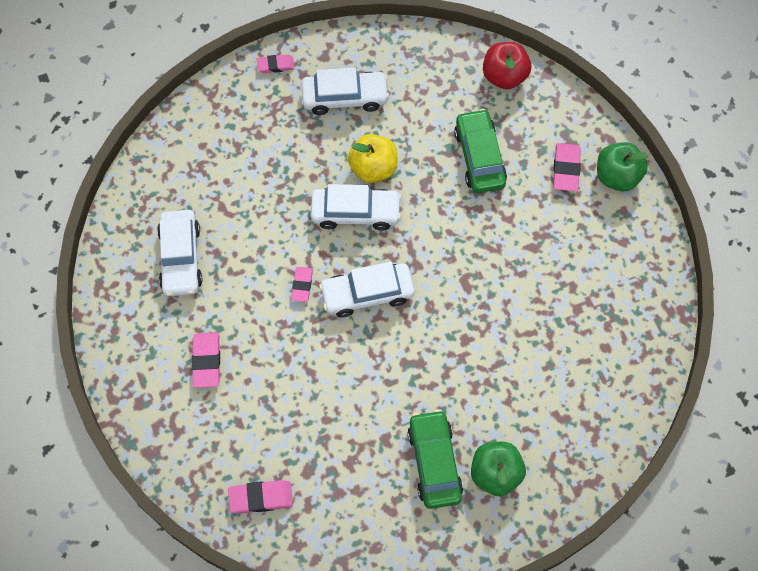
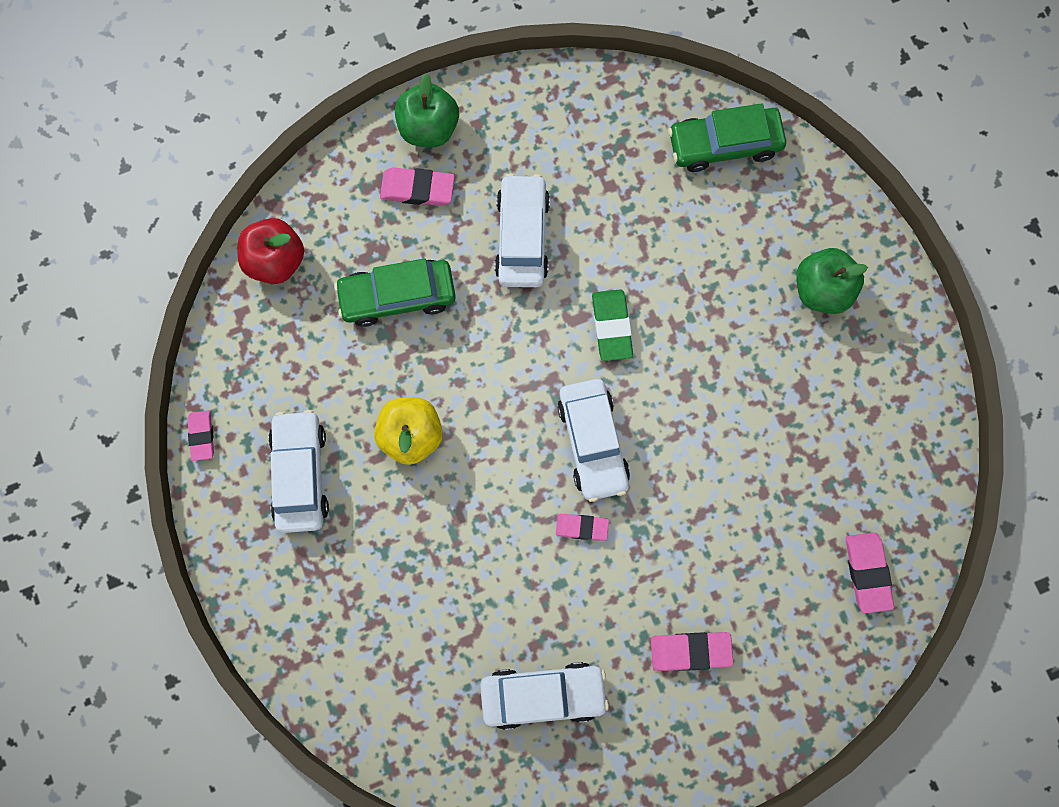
camera: 90 degrees left, 10 degrees up
(275, 65) = (244, 573): pink eraser -> pink eraser (202, 436)
(355, 213) = (477, 458): white car -> white car (522, 237)
(434, 462) = (812, 360): green car -> green car (724, 144)
(459, 308) = (611, 326): none -> green eraser

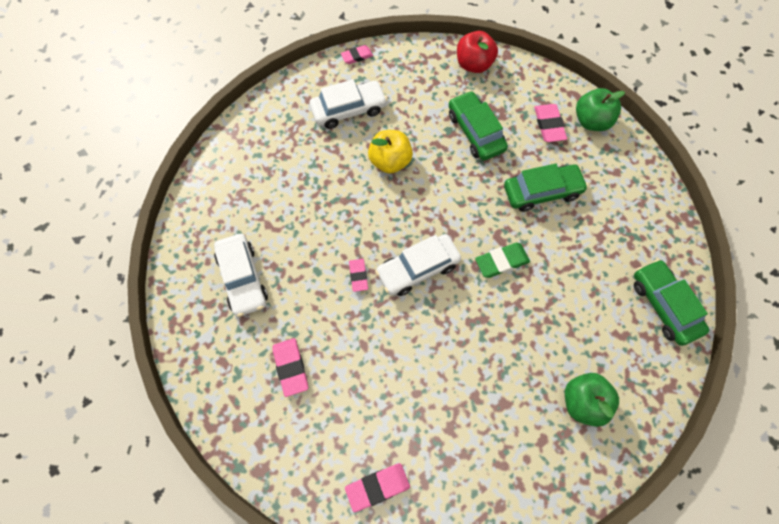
camera: 75 degrees right, 10 degrees down
(522, 237) = (542, 192): white car -> green car

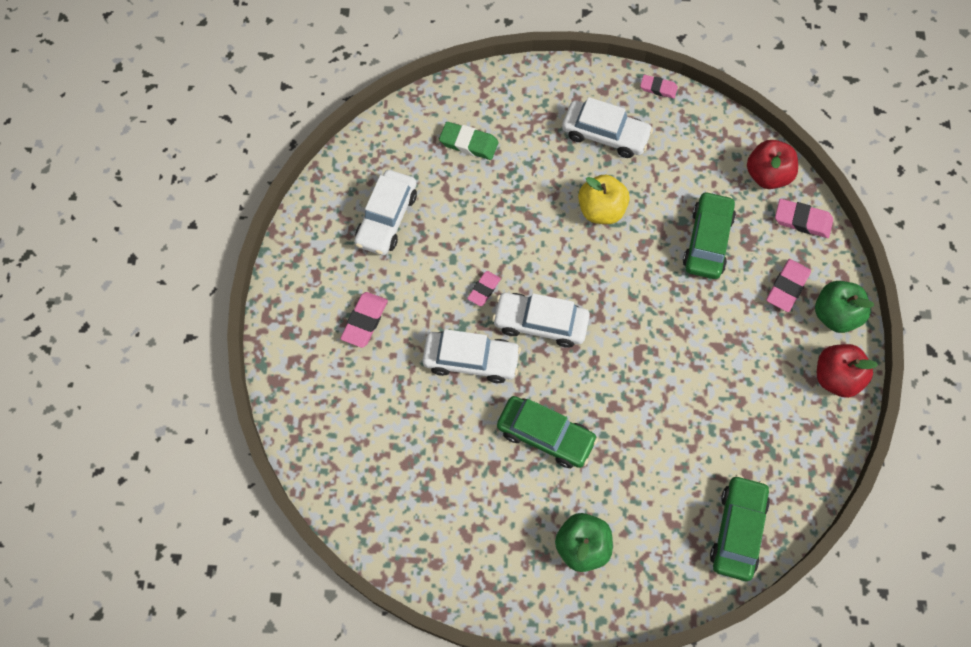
camera: 40 degrees right, 0 degrees up
(377, 487) = (353, 467): pink eraser -> pink eraser (802, 220)
(393, 333) = (471, 360): none -> white car
(501, 261) = (621, 375): green eraser -> green eraser (468, 143)
(542, 192) = (719, 343): green car -> green car (545, 435)
(628, 159) = (836, 377): none -> red apple

